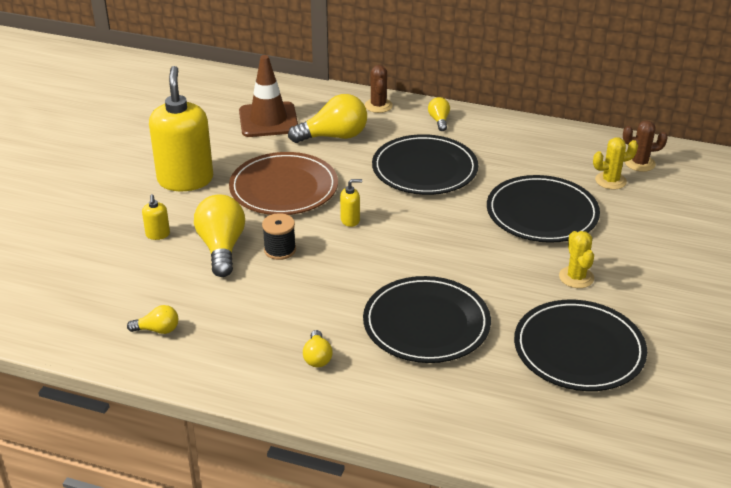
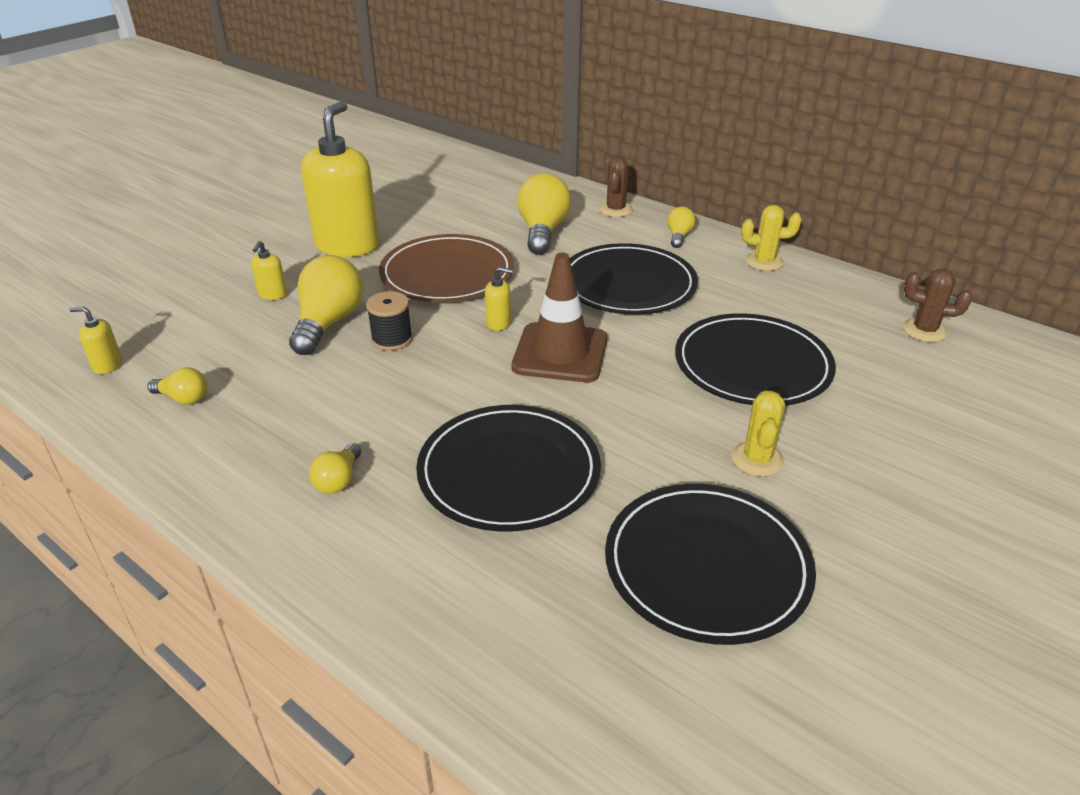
camera: 20 degrees right, 0 degrees up
(73, 320) = (107, 365): none -> yellow soap dispenser
(268, 120) = (481, 204): brown traffic cone -> brown traffic cone (560, 353)
(334, 136) = (543, 232): yellow light bulb -> yellow light bulb turned 90 degrees counterclockwise
(610, 181) = (871, 344): yellow cactus -> yellow cactus (764, 262)

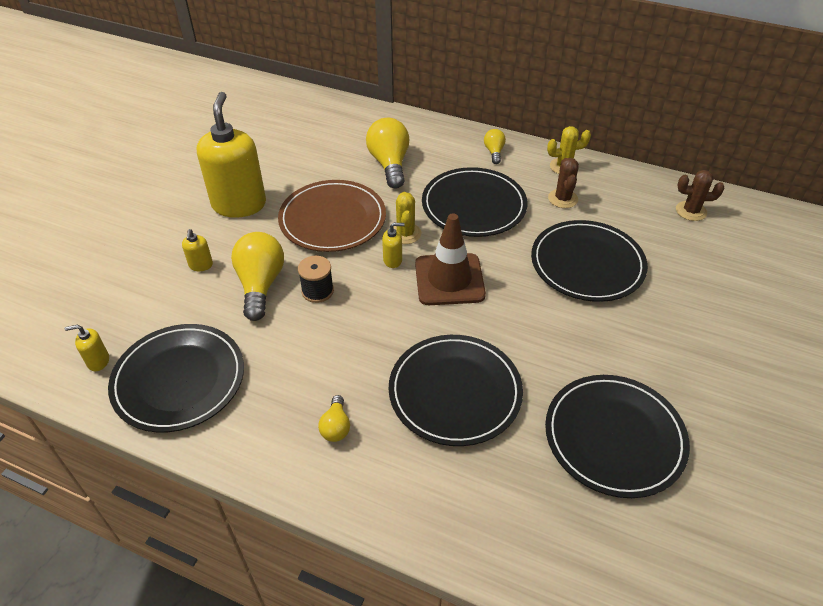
camera: 15 degrees left, 10 degrees up
(183, 398) = (179, 380): yellow light bulb -> black plate
(615, 210) = (437, 133): brown cactus -> brown cactus (563, 199)
(757, 459) = (617, 344): yellow cactus -> yellow cactus (405, 234)

